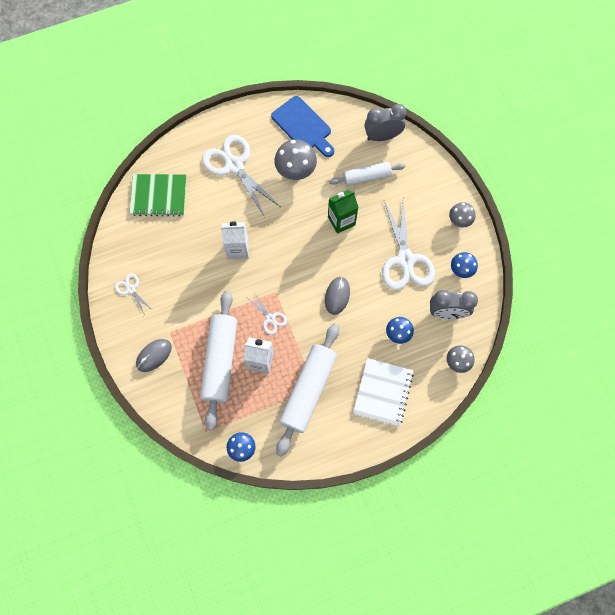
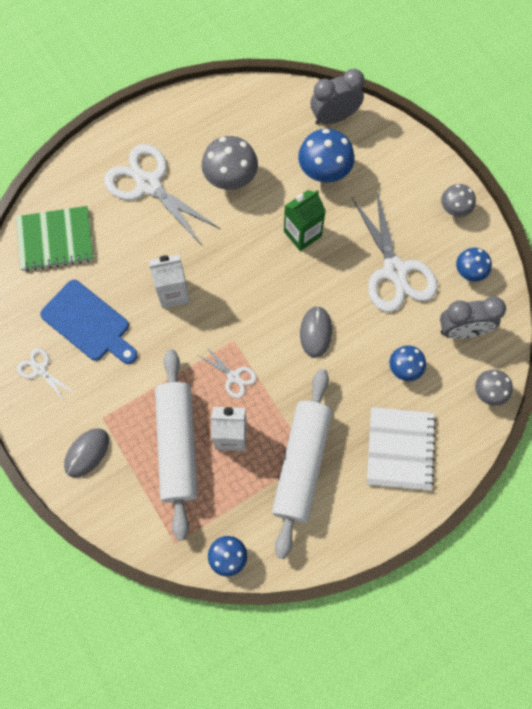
camera: 10 degrees left, 0 degrees up
(303, 126) = (229, 120): blue cutting board -> blue cutting board (88, 323)
(366, 177) = (324, 172): white rolling pin -> blue mushroom

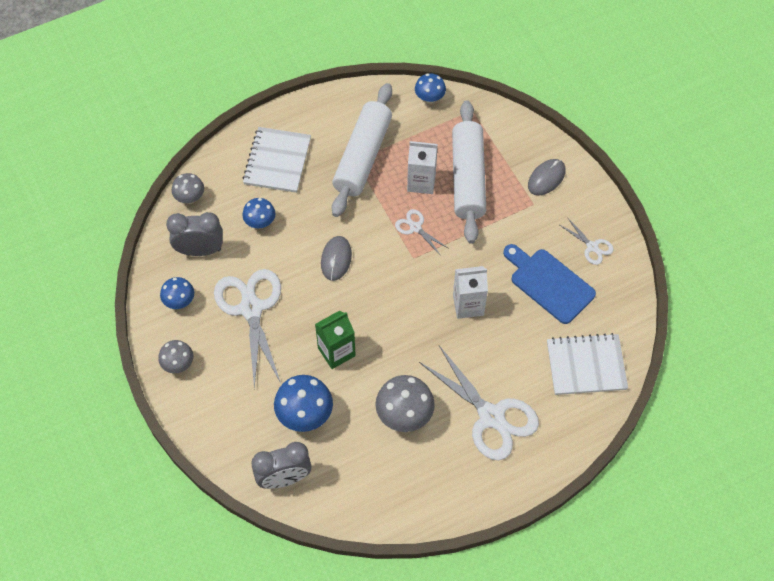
camera: 175 degrees left, 10 degrees down
(55, 240) = (586, 365): green notebook -> white notebook

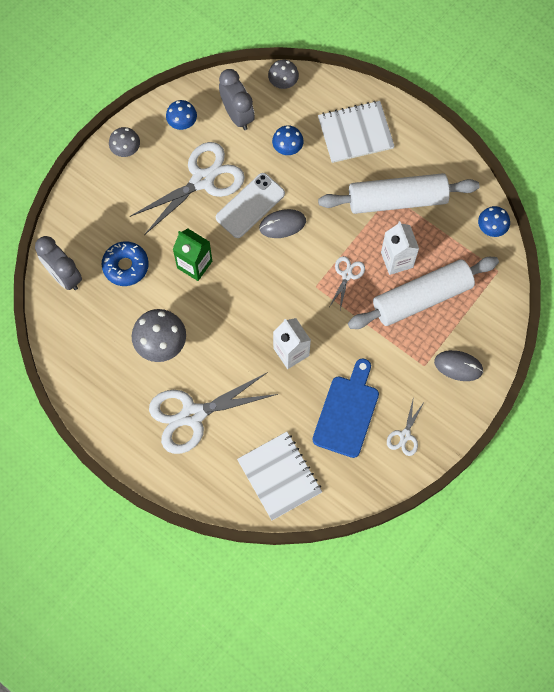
camera: 65 degrees right, 10 degrees up
(301, 278) = (250, 205): none -> white phone
(305, 415) = (126, 266): blue mushroom -> blue donut
(491, 416) = (193, 415): white scissors -> white scissors turned 45 degrees clockwise

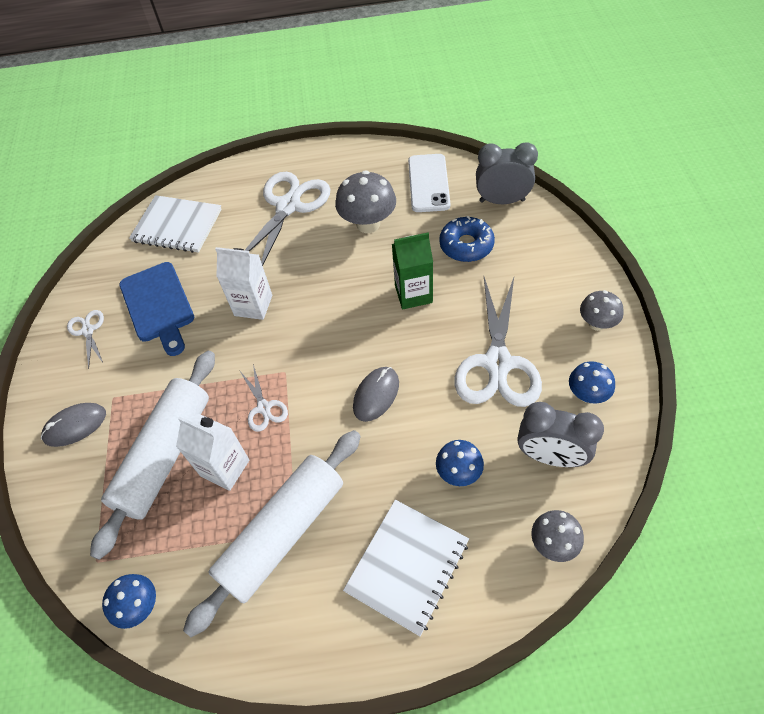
camera: 140 degrees right, 15 degrees down
(250, 205) = (426, 383): white phone -> white phone (428, 183)

